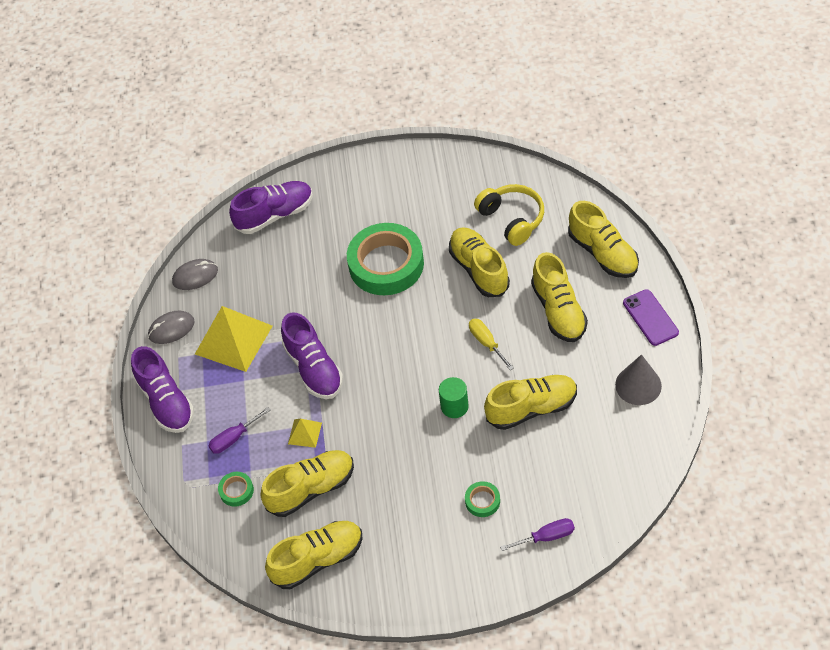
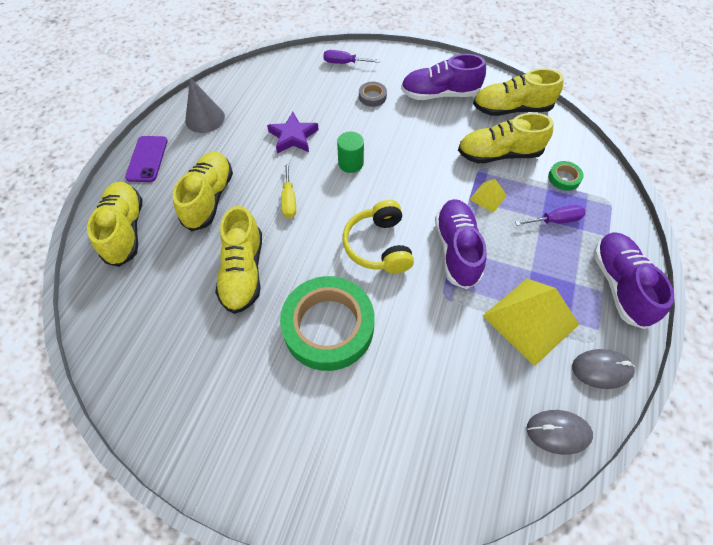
camera: 160 degrees left, 5 degrees up
(275, 215) = (424, 477): purple shoe -> purple shoe (439, 94)
(482, 501) = (372, 97): green tape -> grey tape
(512, 219) = (168, 311): yellow headphones -> yellow headphones (378, 246)
(531, 408) = (293, 136): yellow shoe -> purple star

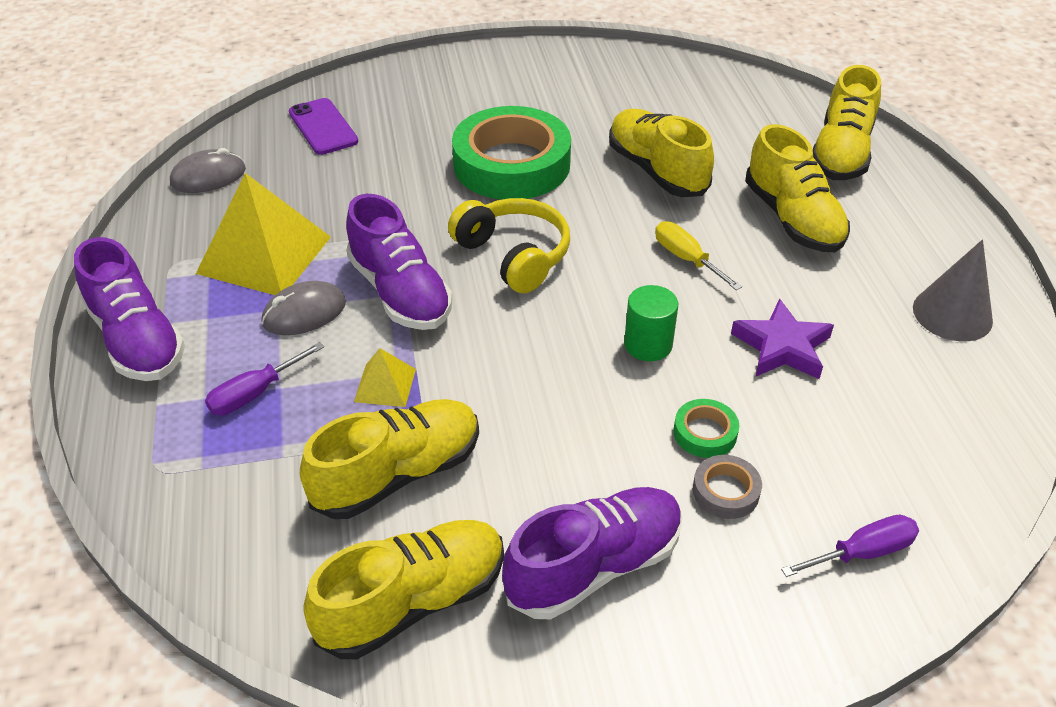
camera: 150 degrees right, 15 degrees down
(125, 230) = (841, 153): yellow shoe -> yellow shoe turned 60 degrees clockwise
(147, 159) = (940, 227): purple phone -> purple phone (323, 127)
(564, 178) = (253, 478): green tape -> green tape (705, 433)
(601, 369) = (160, 241): grey mouse -> grey mouse (304, 313)

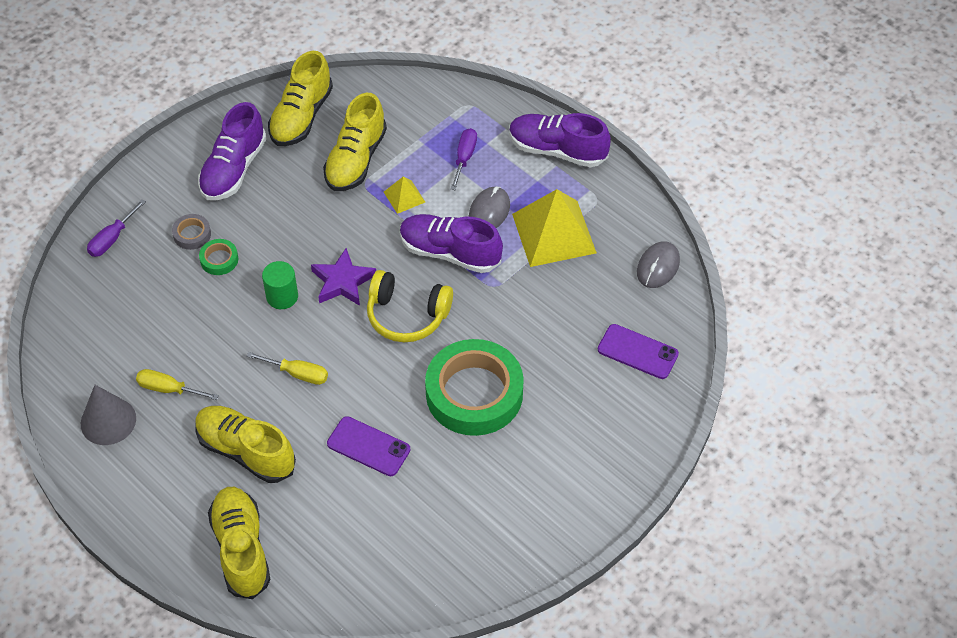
camera: 145 degrees right, 10 degrees up
(656, 170) = (368, 447): yellow shoe -> purple phone
(782, 347) = (203, 337): purple star -> purple star (342, 281)
(858, 312) = (168, 389): none -> yellow screwdriver

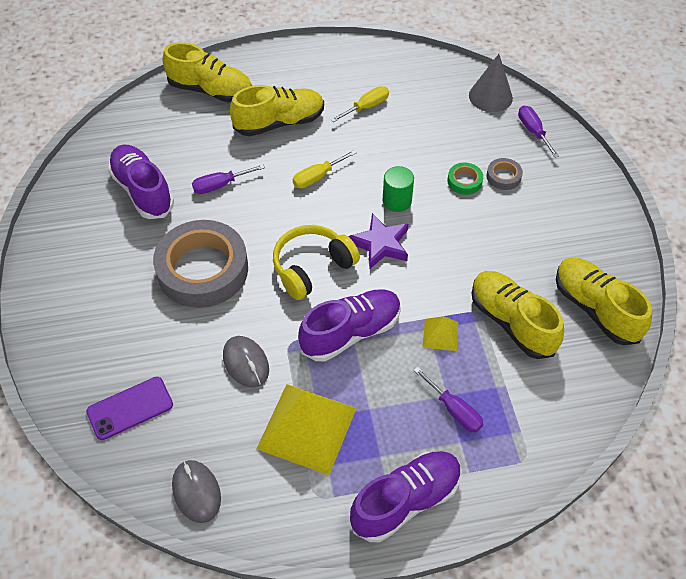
camera: 125 degrees right, 0 degrees up
(108, 421) = (367, 70): grey cone -> grey cone (490, 96)
(233, 169) = (559, 232): purple shoe -> purple shoe (143, 191)
(368, 447) = (220, 185): purple phone -> purple screwdriver
(474, 393) = (203, 270): green tape -> grey tape
(489, 211) = (373, 390): grey mouse -> grey mouse (246, 363)

